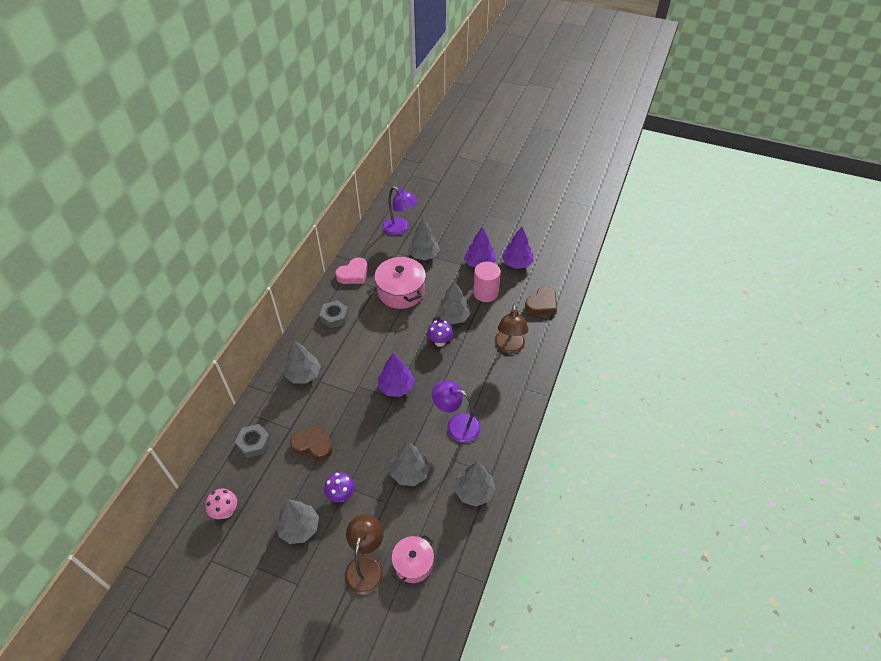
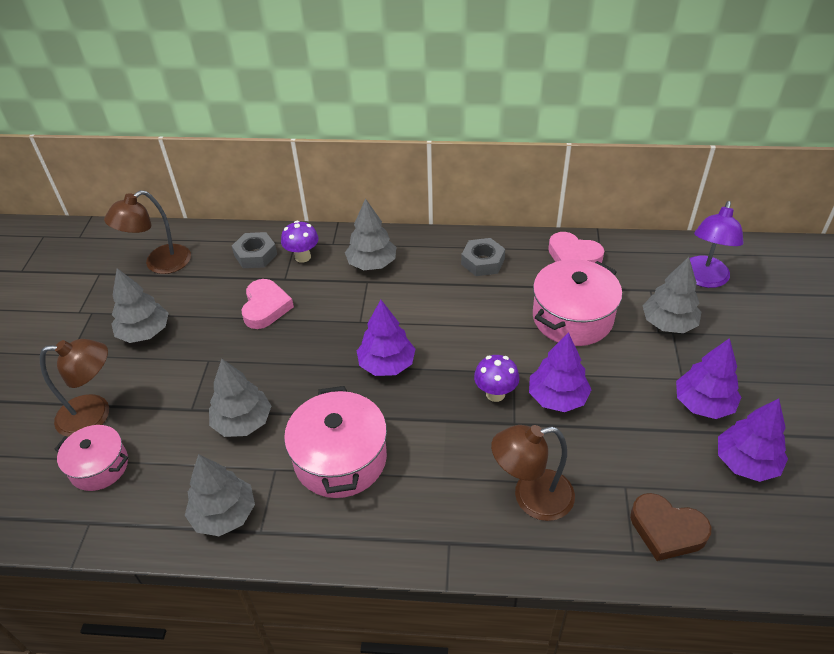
camera: 75 degrees right, 5 degrees down
(226, 512) = (160, 264): pink mushroom -> brown lamp
(313, 445) = (265, 307): brown heart -> pink heart
(341, 495) = (195, 358): purple mushroom -> purple mushroom (303, 257)
(453, 317) = (557, 397): grey tree -> purple tree
(456, 425) = (340, 459): purple lamp -> pink pot
(485, 292) = (639, 430): pink cylinder -> none

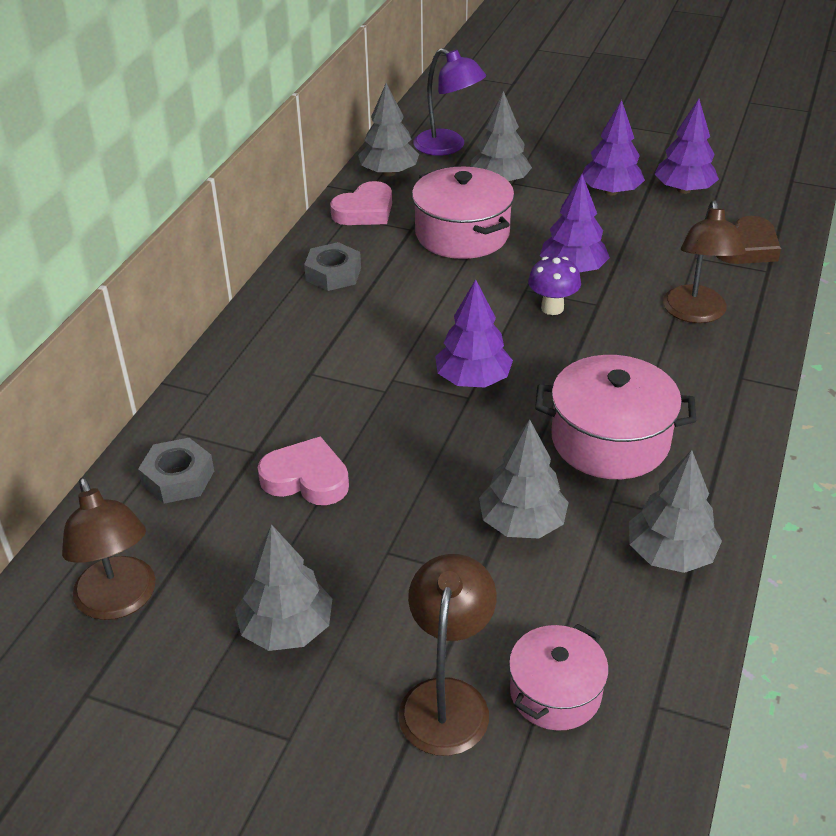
camera: 75 degrees left, 5 degrees down
(303, 257) = (218, 427): purple mushroom -> none
(372, 264) = (277, 363): grey tree -> grey tree (389, 173)

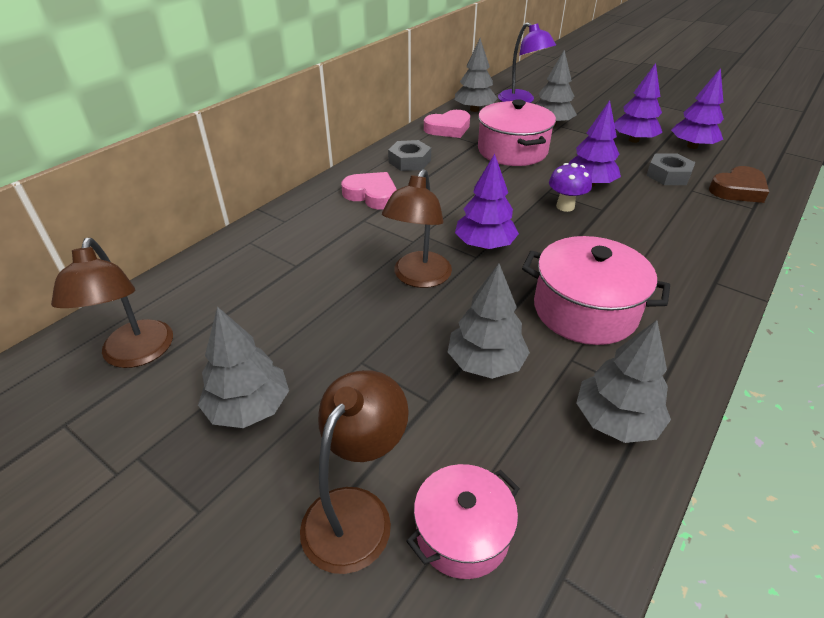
camera: 15 degrees right, 0 degrees up
(178, 478) = (231, 273): grey nut -> grey nut (668, 175)
(306, 478) = (324, 292): pink heart -> pink heart (371, 195)
(696, 313) = (684, 228): brown lamp -> brown lamp (418, 278)

